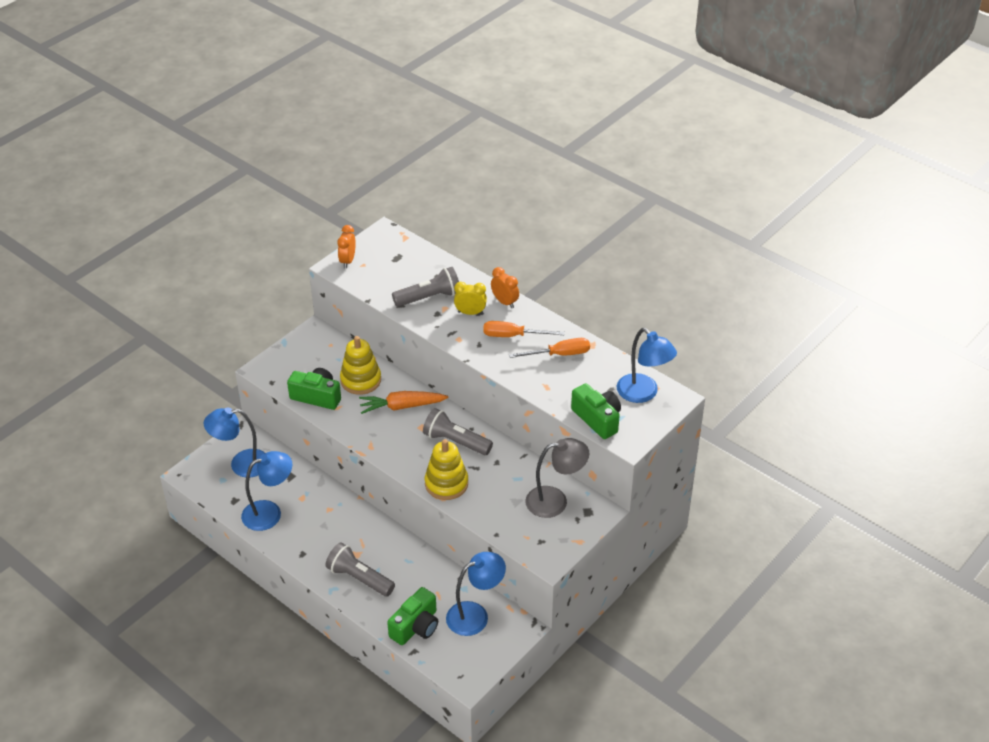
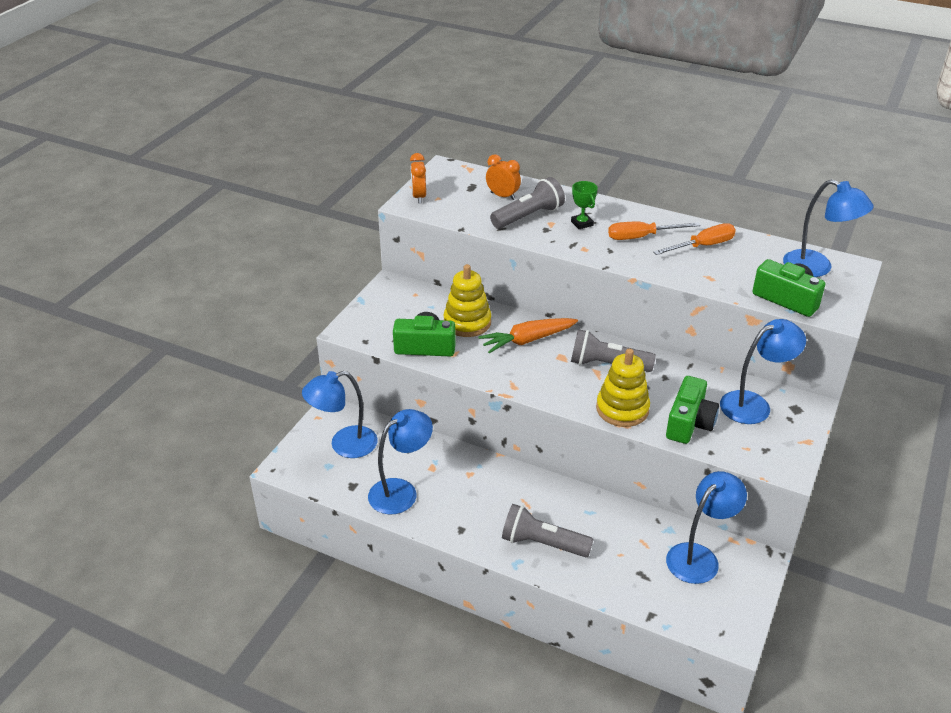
camera: 15 degrees left, 5 degrees down
(416, 626) = (638, 585): green camera -> green camera (689, 423)
(470, 313) = (582, 223): yellow clock -> green trophy
(504, 302) = (612, 209): orange clock -> orange clock (502, 196)
(555, 501) = (754, 404): grey lamp -> blue lamp

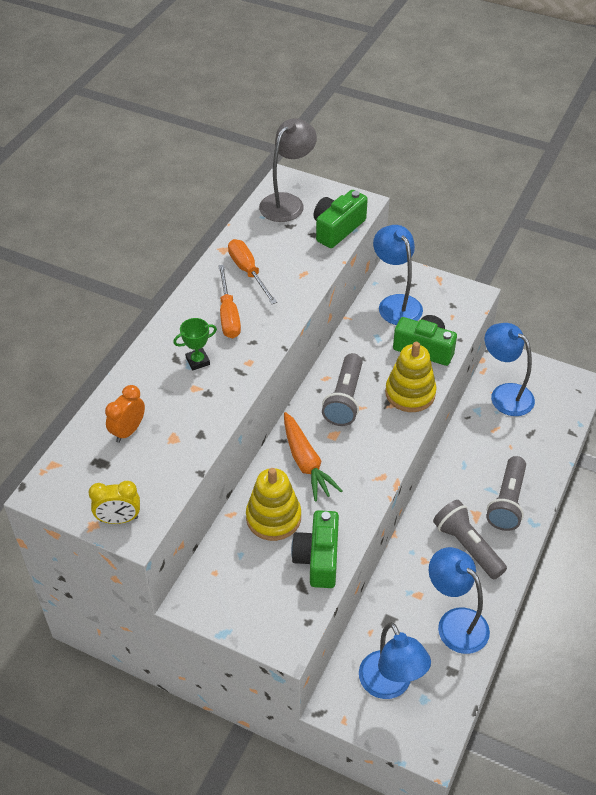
camera: 90 degrees left, 10 degrees up
(419, 197) = (119, 519): orange clock -> yellow clock
(528, 216) = (178, 407): grey flashlight -> grey flashlight (467, 546)
(817, 267) = (287, 202): blue lamp -> grey lamp

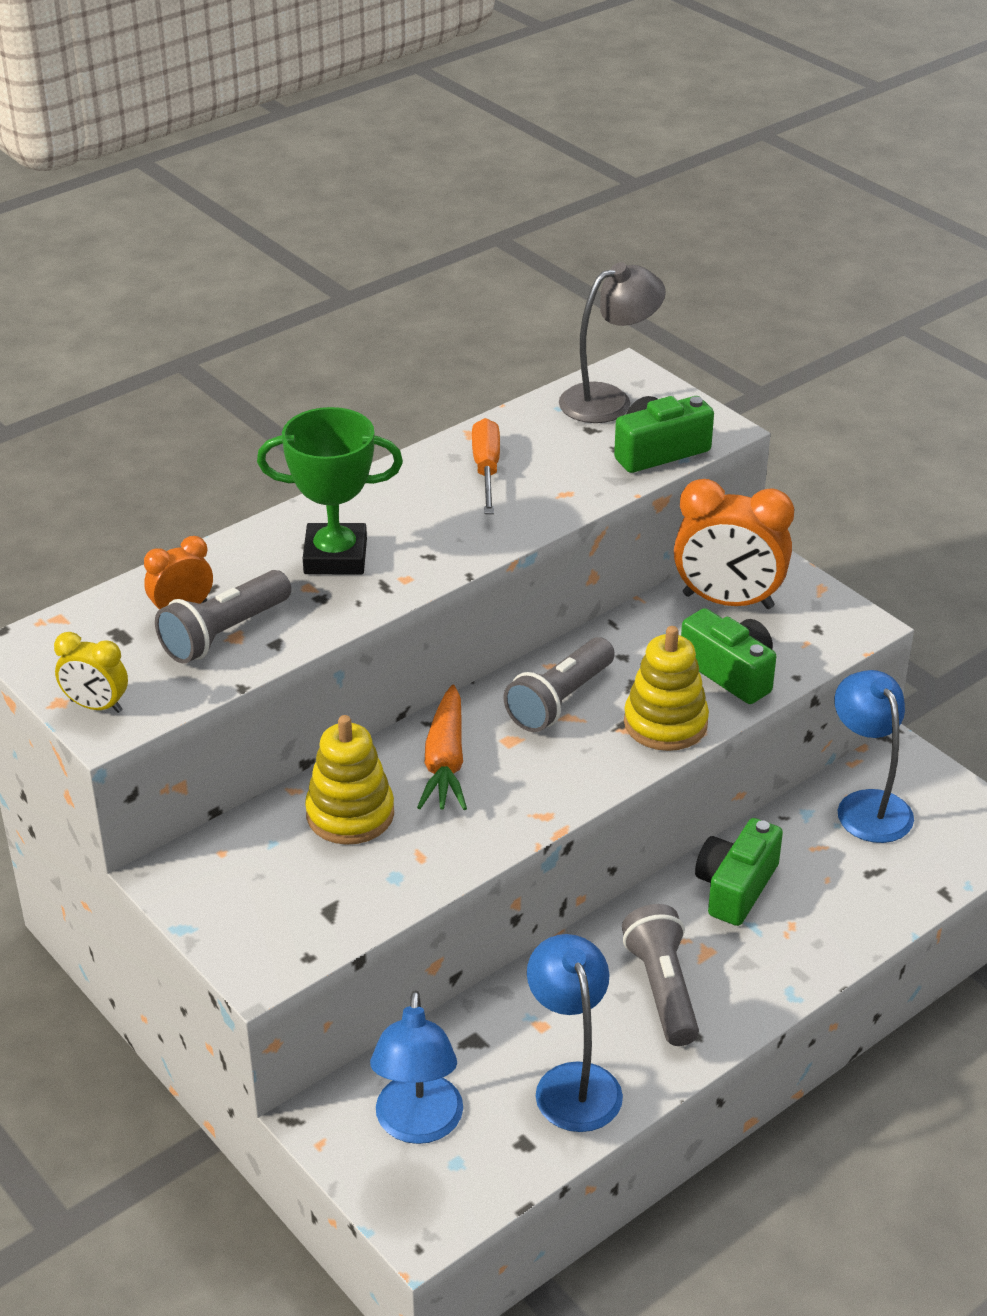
camera: 25 degrees right, 10 degrees down
(197, 361) = (335, 556): green trophy -> green trophy, size x2.01
(228, 315) = (419, 514): orange screwdriver -> none
(318, 558) = (378, 885): green camera -> green camera (735, 887)
(396, 303) = (728, 601): blue lamp -> orange clock
(507, 502) = (768, 952): grey flashlight -> grey flashlight (224, 633)

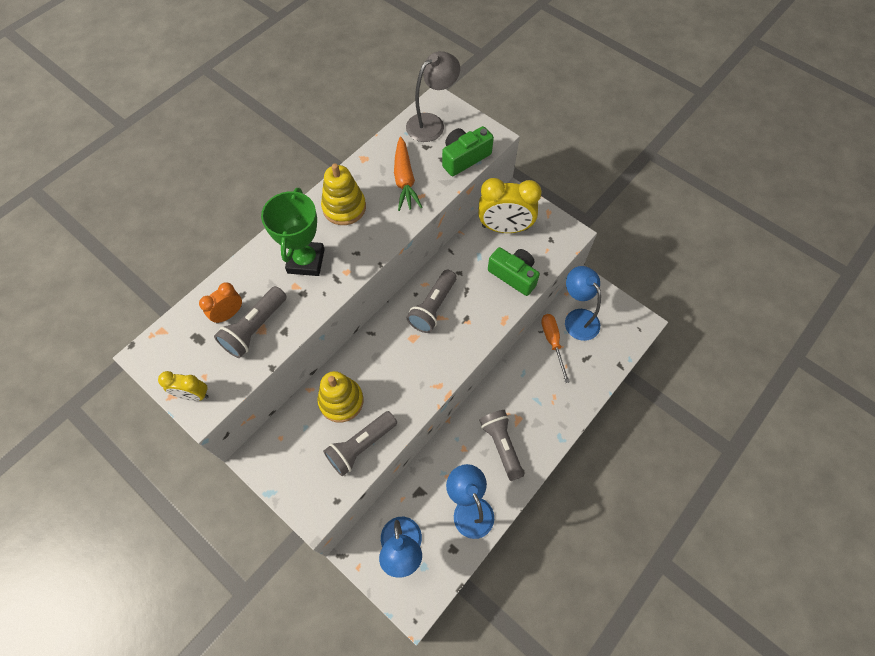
camera: 10 degrees left, 25 degrees up
(335, 556) = (306, 261): green trophy -> green trophy turned 75 degrees counterclockwise
(373, 884) = (361, 446): none -> grey flashlight
(445, 762) = (383, 358): orange carrot -> orange carrot (404, 180)
(486, 470) = (376, 184): orange screwdriver -> orange screwdriver (552, 342)
(665, 723) = (487, 314): yellow stacking toy -> yellow stacking toy (344, 207)
(728, 601) = (504, 228): orange clock -> yellow clock
(735, 887) = (525, 378): green camera -> none

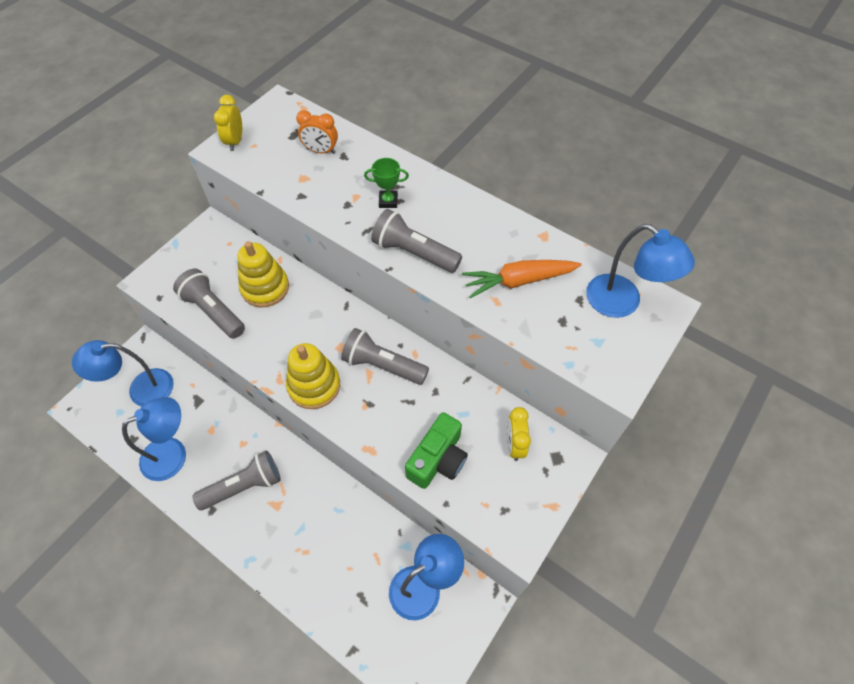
camera: 85 degrees right, 5 degrees down
(229, 314) = (321, 151): orange clock -> orange clock turned 150 degrees clockwise
(255, 328) = (304, 173): grey flashlight -> grey flashlight (414, 252)
(306, 261) = (388, 201): green trophy -> green trophy, size x0.50
(344, 207) = (465, 225): yellow stacking toy -> yellow stacking toy (314, 385)
(432, 123) = (622, 303): grey lamp -> blue lamp
(464, 158) = (571, 346): green camera -> none
(504, 228) = (514, 444): yellow clock -> yellow clock, size x0.53
(552, 342) = (384, 549): orange screwdriver -> none

